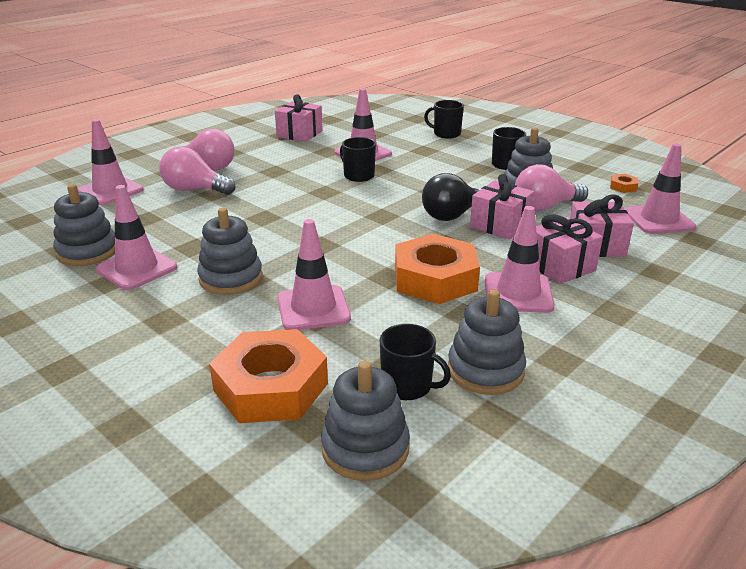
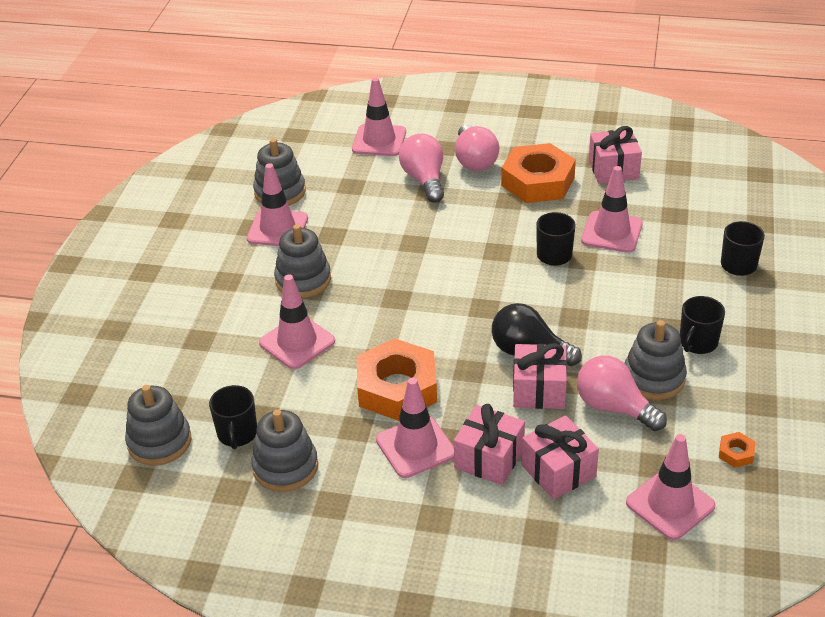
camera: 60 degrees right, 10 degrees up
(271, 387) = (190, 369): orange nut -> orange nut (538, 181)

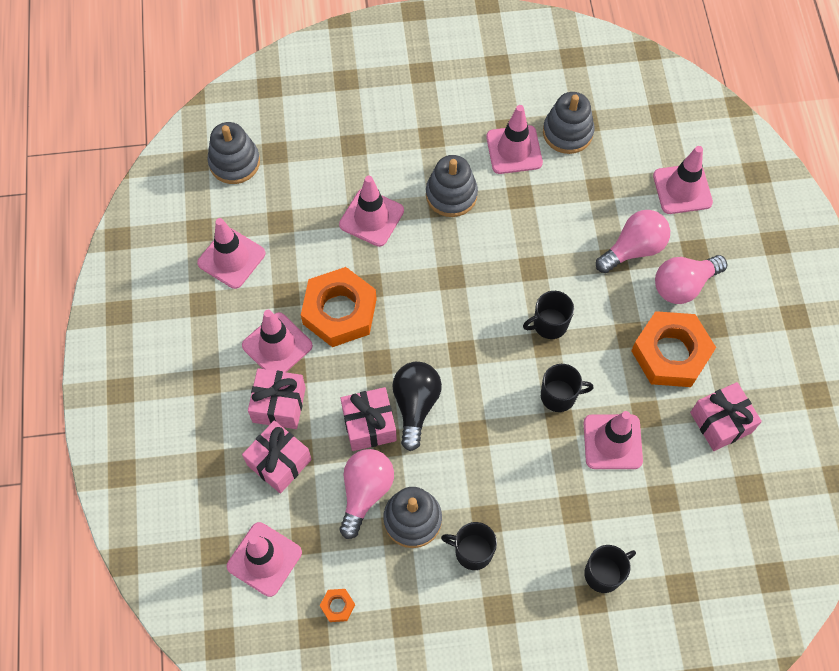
camera: 70 degrees right, 25 degrees up
(237, 434) = (257, 212): black mug -> black mug (549, 324)
(285, 467) = (231, 258): grey stacking toy -> pink traffic cone

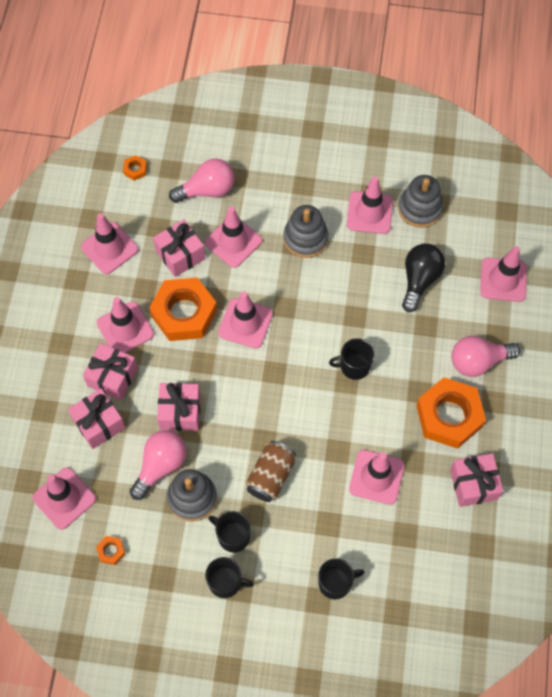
camera: 15 degrees right, 0 degrees up
(234, 162) = (135, 169): grey stacking toy -> orange nut
(315, 246) = (180, 255): none -> pink gift
(413, 306) = (245, 323): none -> pink traffic cone
(415, 405) = (223, 405): black light bulb -> black light bulb (419, 280)
(494, 471) = (271, 476): none -> brown can
(559, 396) = (344, 428): black mug -> black mug (226, 582)
(633, 249) = (445, 320): pink light bulb -> pink light bulb (207, 190)

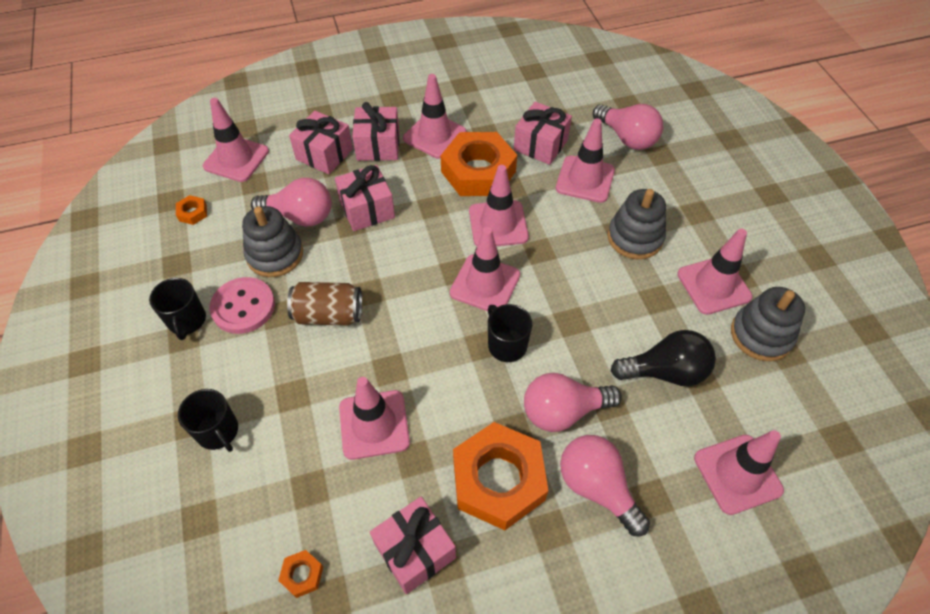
camera: 65 degrees right, 10 degrees down
(109, 248) = (511, 94): pink traffic cone -> pink traffic cone (485, 284)
(135, 169) = (607, 80): orange nut -> orange nut (302, 575)
(233, 536) = (243, 307): black mug -> pink button
(419, 355) = (563, 411): none -> pink light bulb

